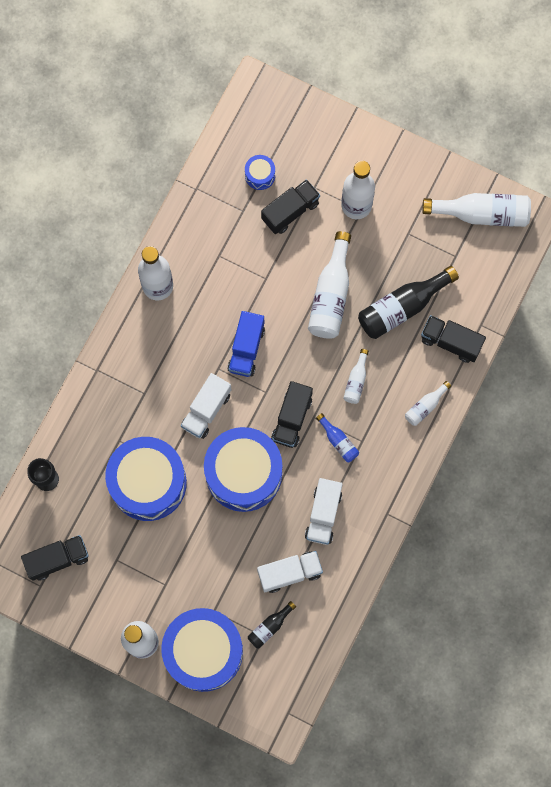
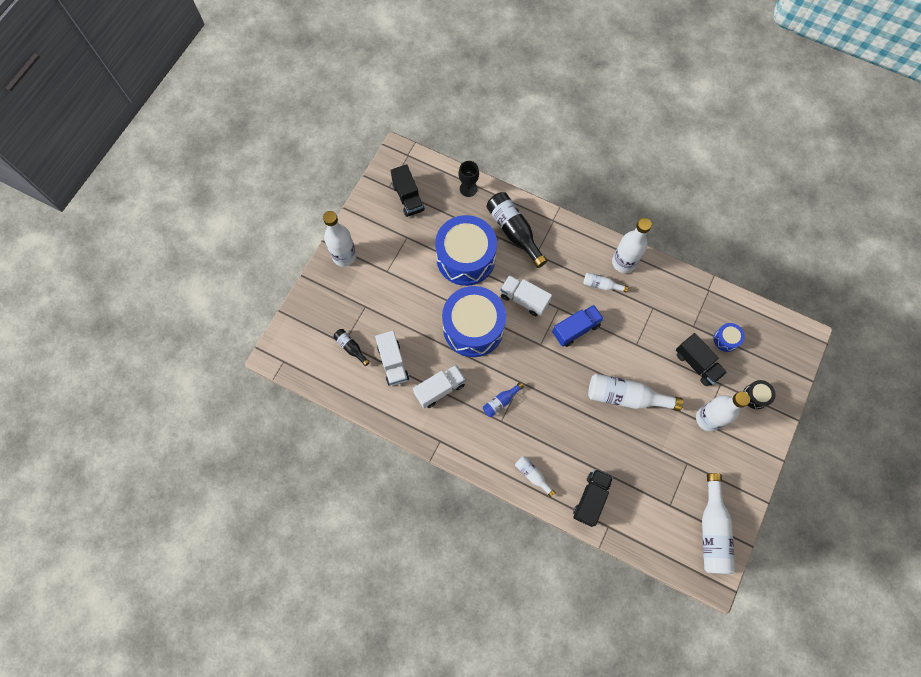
camera: 90 degrees right, 5 degrees down
(203, 651) = (334, 299): blue drum -> none
(246, 349) = (576, 329): blue truck -> blue truck turned 135 degrees clockwise
(292, 418) = (519, 365): black truck -> none
(323, 514) = (440, 389): white truck -> white truck turned 135 degrees clockwise
(329, 150) = (755, 396): none -> black drum
(356, 381) = (552, 417): white bottle -> white bottle (601, 285)
(402, 307) = (619, 457): black bottle -> black bottle (514, 232)

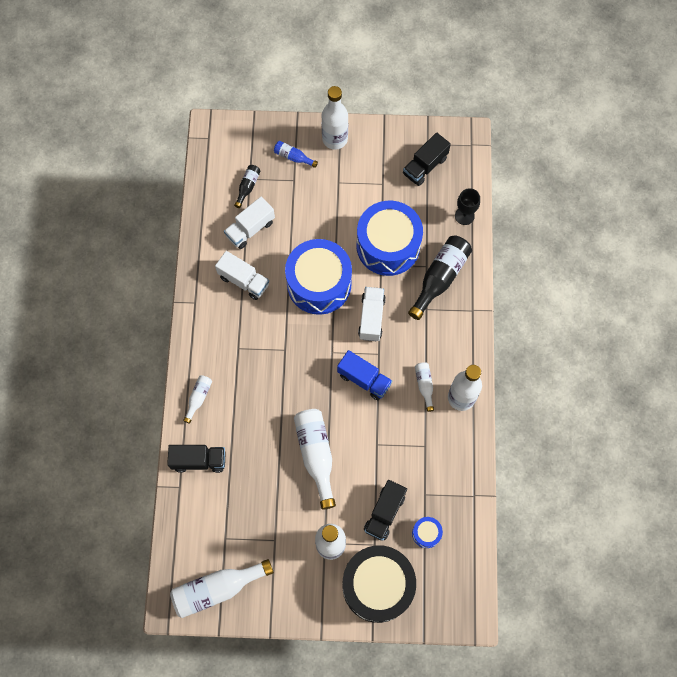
camera: 65 degrees right, 0 degrees up
(501, 402) = (257, 340): blue bottle -> blue bottle (293, 157)
(755, 396) = (377, 585): black drum -> black drum, size x2.42

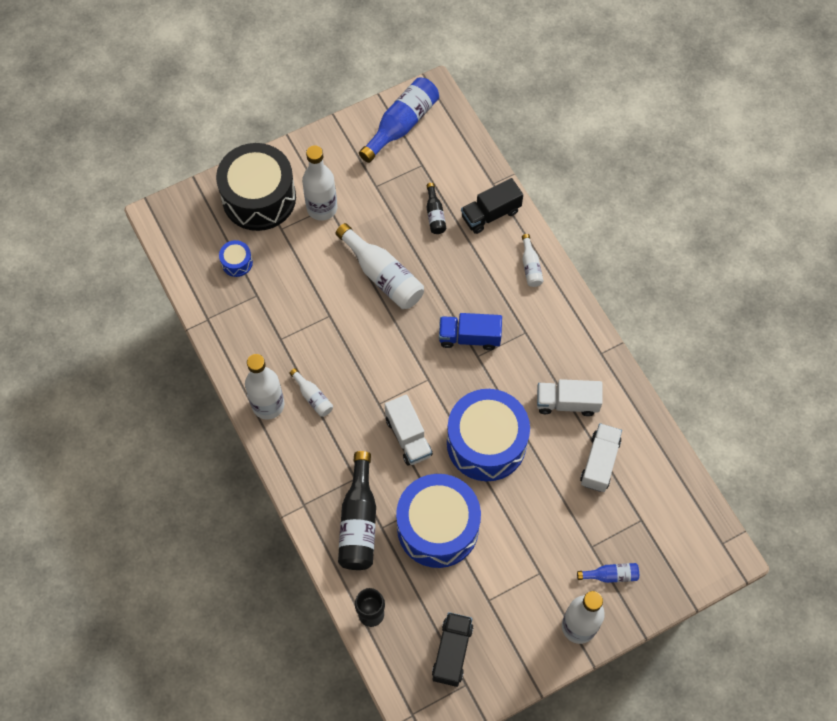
camera: 150 degrees right, 5 degrees down
(217, 589) = (401, 125): white bottle -> blue bottle
(248, 187) = (636, 509): black bottle -> black bottle (435, 214)
(364, 379) = (378, 370): blue truck -> blue truck (469, 337)
(384, 513) = (287, 260): black truck -> none

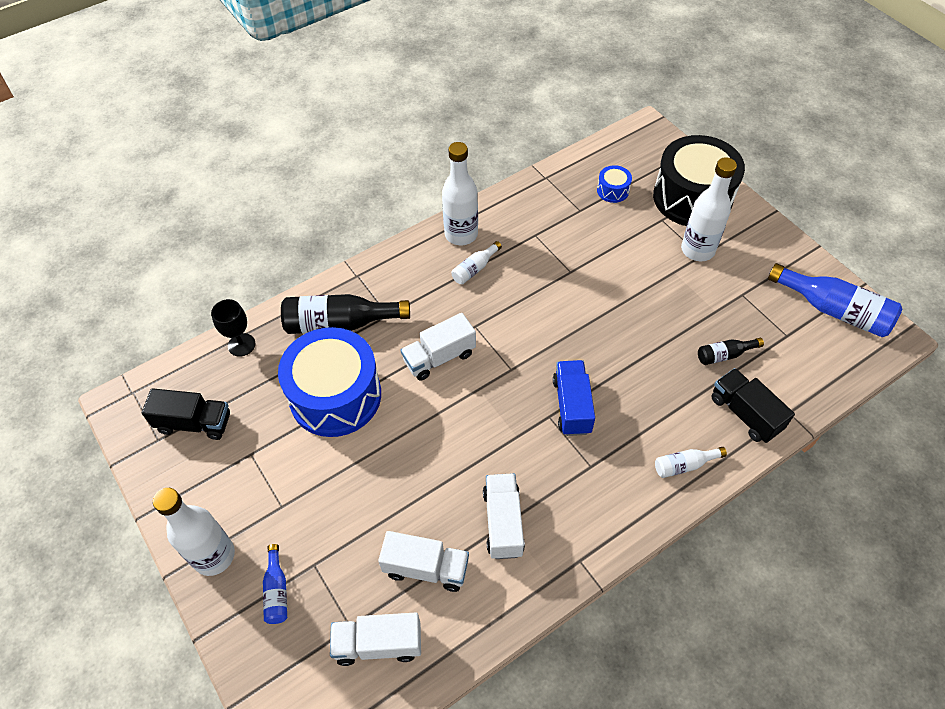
camera: 85 degrees right, 10 degrees down
(383, 275) = (630, 313): white bottle -> none
(486, 443) = (440, 435): blue drum -> none
(654, 500) = (378, 644): none -> white truck

